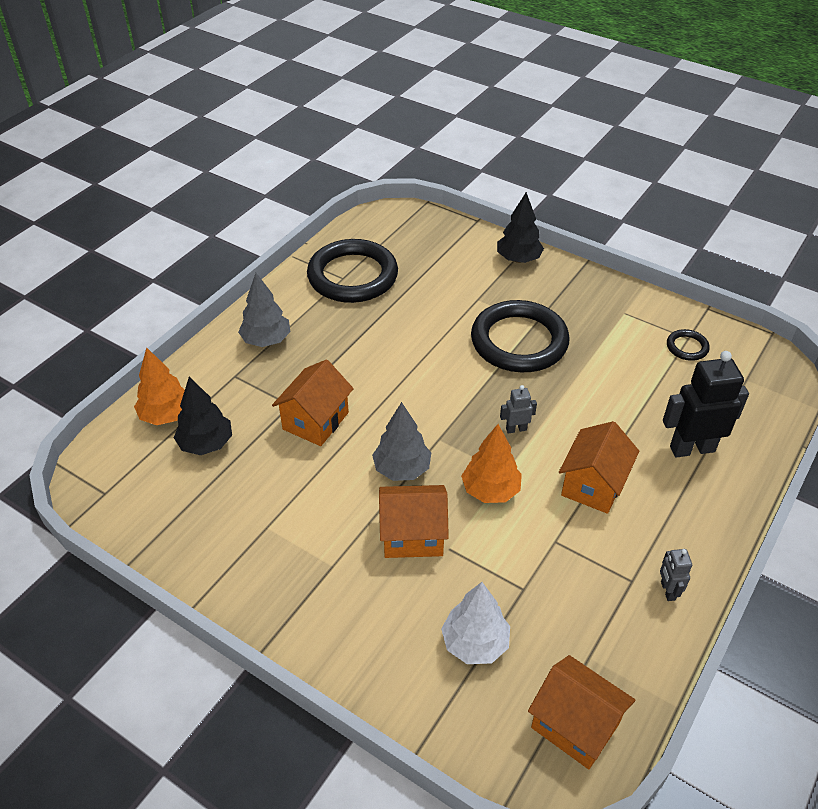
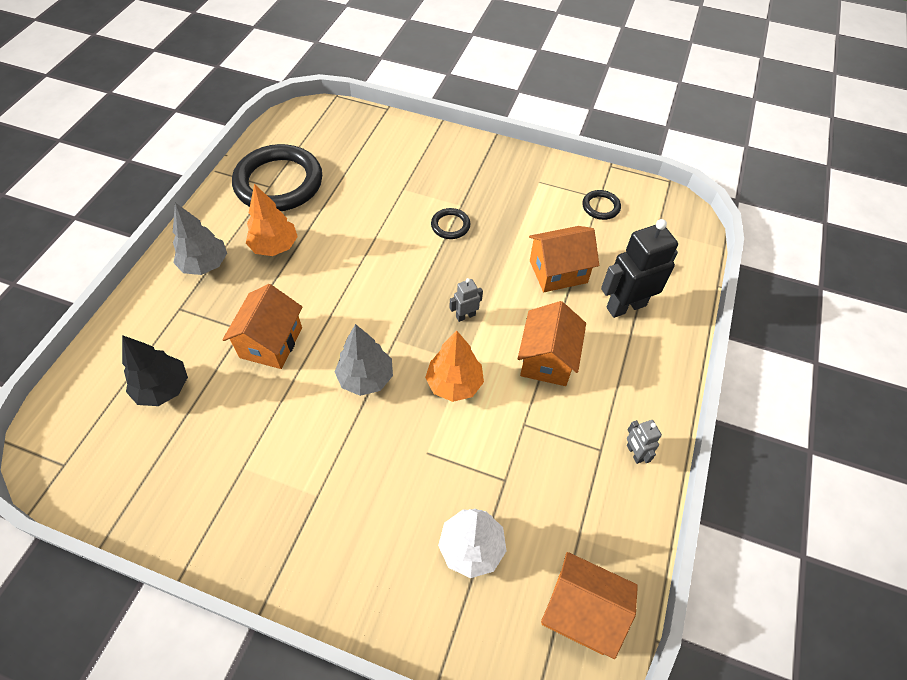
camera: 15 degrees left, 10 degrees up
(166, 415) = (115, 364): orange tree -> orange tree (275, 246)
(412, 535) = (390, 446): orange house -> orange house (558, 271)
(518, 259) = (433, 142): black tree -> none
(519, 341) = (450, 225): black ring -> black ring, size x0.43

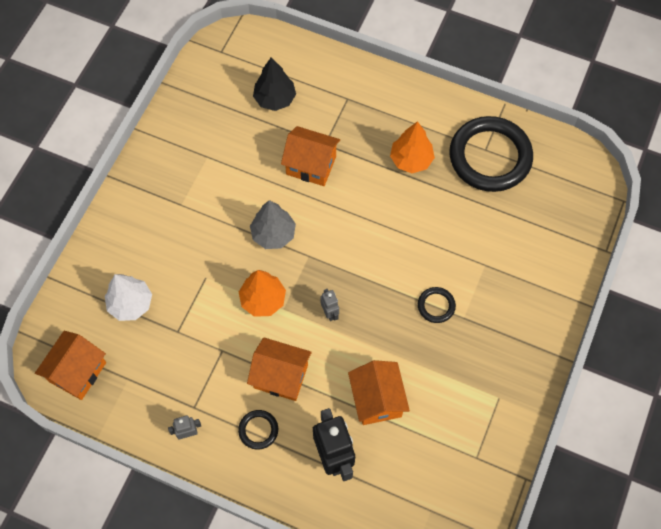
camera: 95 degrees right, 10 degrees up
(205, 264) = (392, 110): grey tree -> none
(600, 207) = (462, 456): black ring -> black ring (258, 430)

